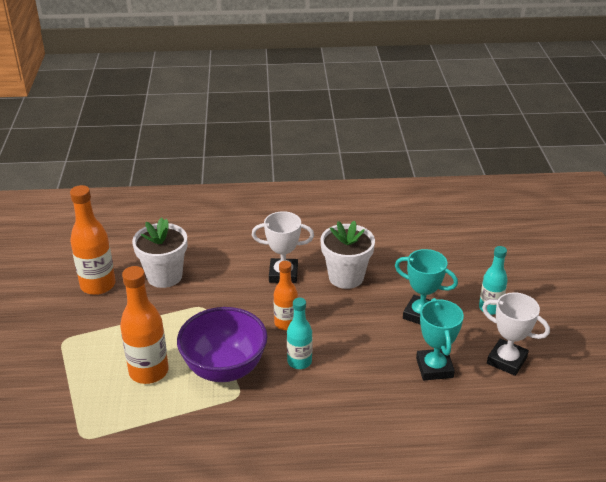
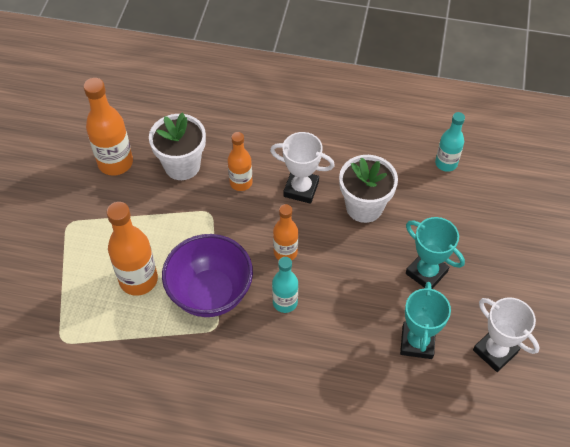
camera: 15 degrees right, 20 degrees up
(225, 279) = (241, 183): none -> orange bottle
(490, 308) = (502, 281): turquoise bottle -> turquoise bottle (446, 163)

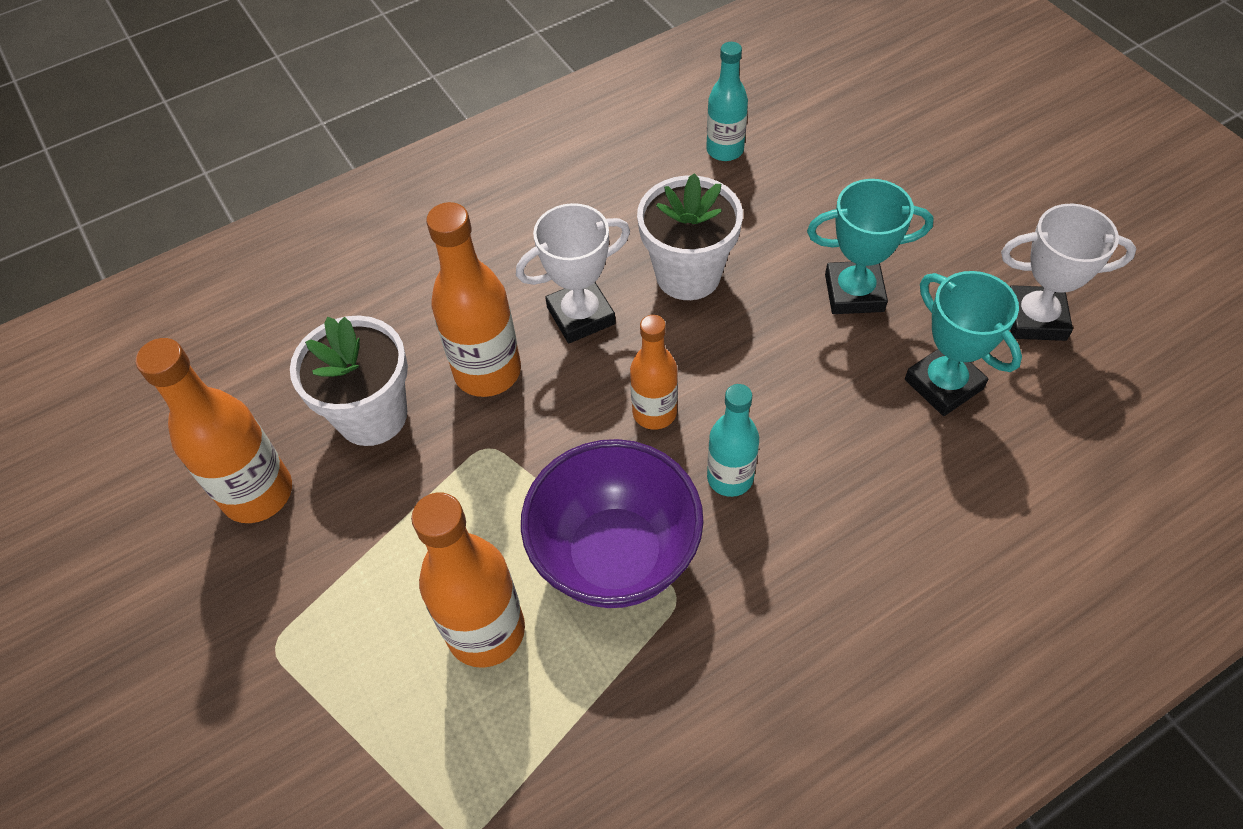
camera: 40 degrees left, 0 degrees up
(241, 183) = (487, 372): orange bottle -> orange bottle, size x1.58

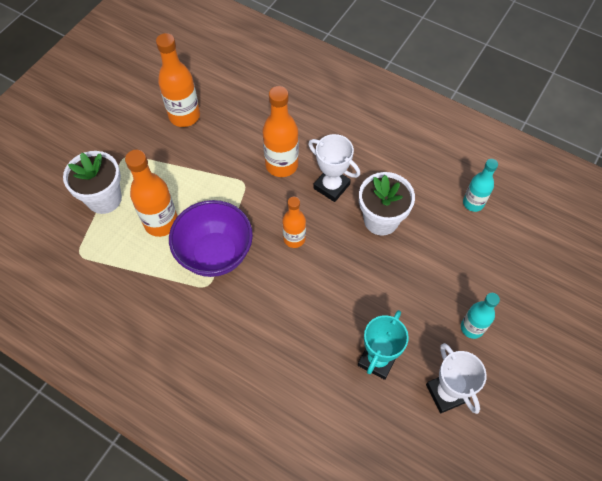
camera: 60 degrees right, 5 degrees up
(372, 415) = (238, 135): white flower pot -> white flower pot (104, 199)
(730, 478) = (275, 283): turquoise bottle -> turquoise bottle (472, 328)
(854, 293) = (412, 298): turquoise trophy -> none

